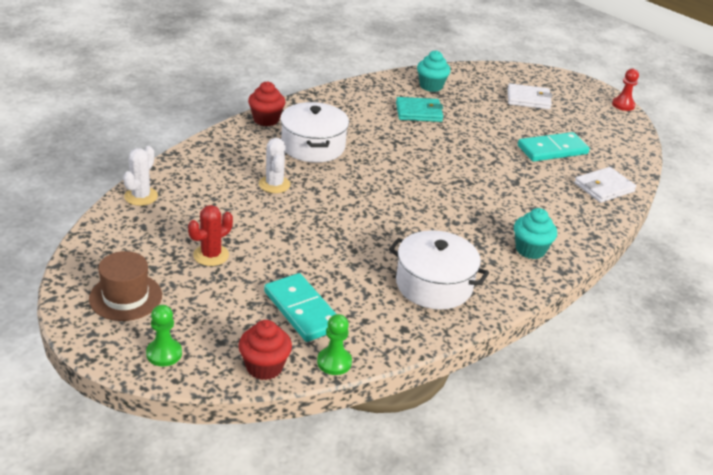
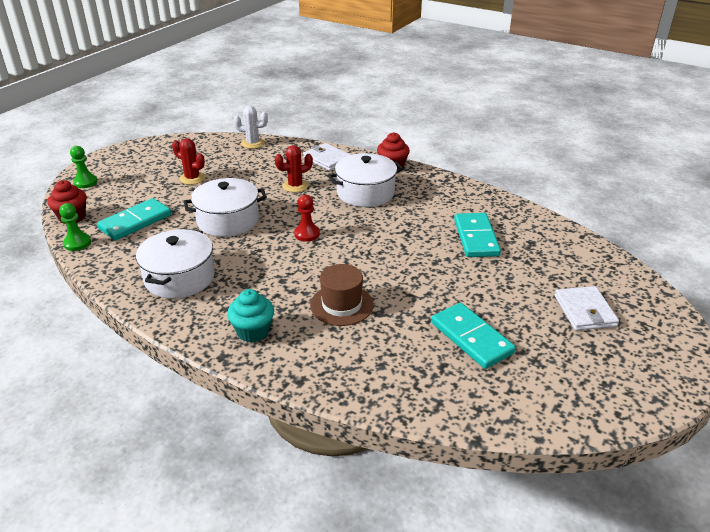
camera: 80 degrees right, 0 degrees up
(125, 297) = (140, 160): brown hat -> brown hat (341, 305)
(274, 184) = (295, 186): white cactus -> red cactus
(330, 240) = (228, 220): none -> white pot
(418, 112) = (476, 237): turquoise wallet -> turquoise domino
(431, 86) = (541, 239): turquoise cupcake -> none
(604, 187) = (411, 387): white wallet -> white wallet (327, 159)
(623, 105) = (663, 405): red pawn -> red pawn (307, 234)

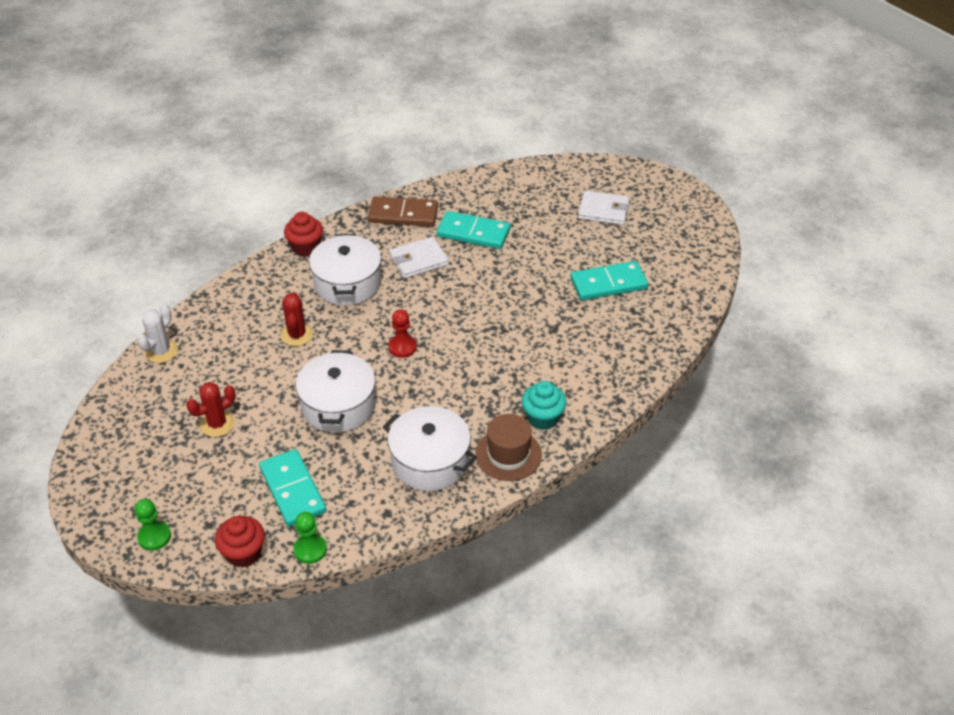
camera: 70 degrees left, 10 degrees up
(327, 159) = (252, 294): white wallet -> white wallet (419, 260)
(341, 305) = (531, 350): brown hat -> brown hat (508, 454)
(468, 198) = (403, 214): none -> brown domino

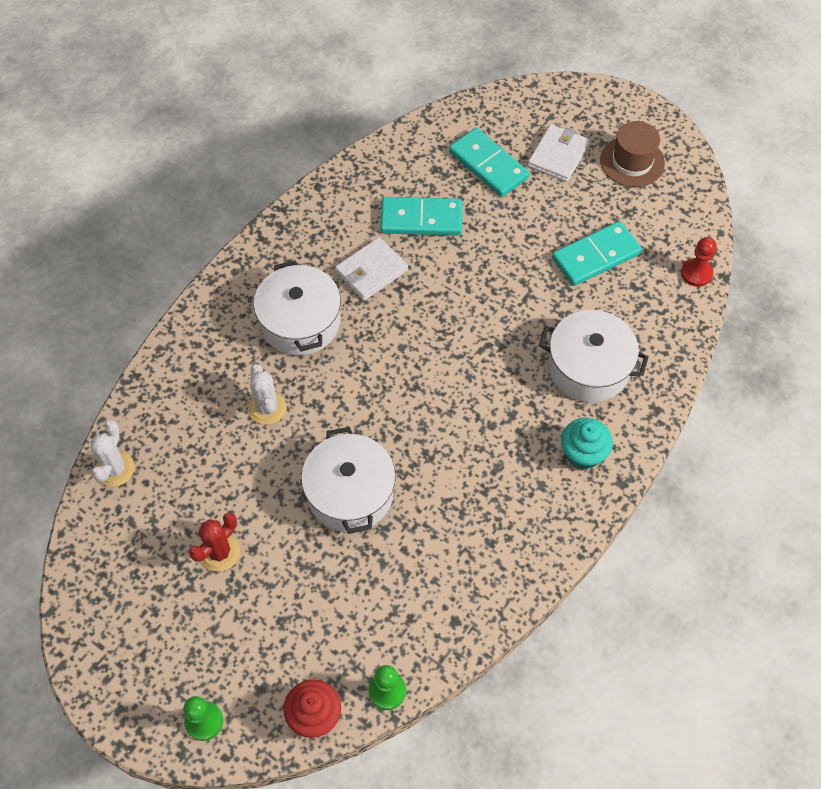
camera: 15 degrees left, 15 degrees up
(293, 490) = (339, 618): turquoise domino -> turquoise domino (488, 165)
(297, 335) = (267, 408): red cactus -> white cactus
(305, 247) = (232, 283): red cupcake -> none
(402, 347) = (395, 396): red pawn -> red pawn (696, 273)
(403, 214) = (331, 210): brown domino -> none
(430, 461) = (479, 541): white pot -> white pot (588, 367)
(508, 454) = (561, 511): brown hat -> brown hat (632, 161)
(603, 210) = (558, 155): white wallet -> white wallet turned 60 degrees counterclockwise

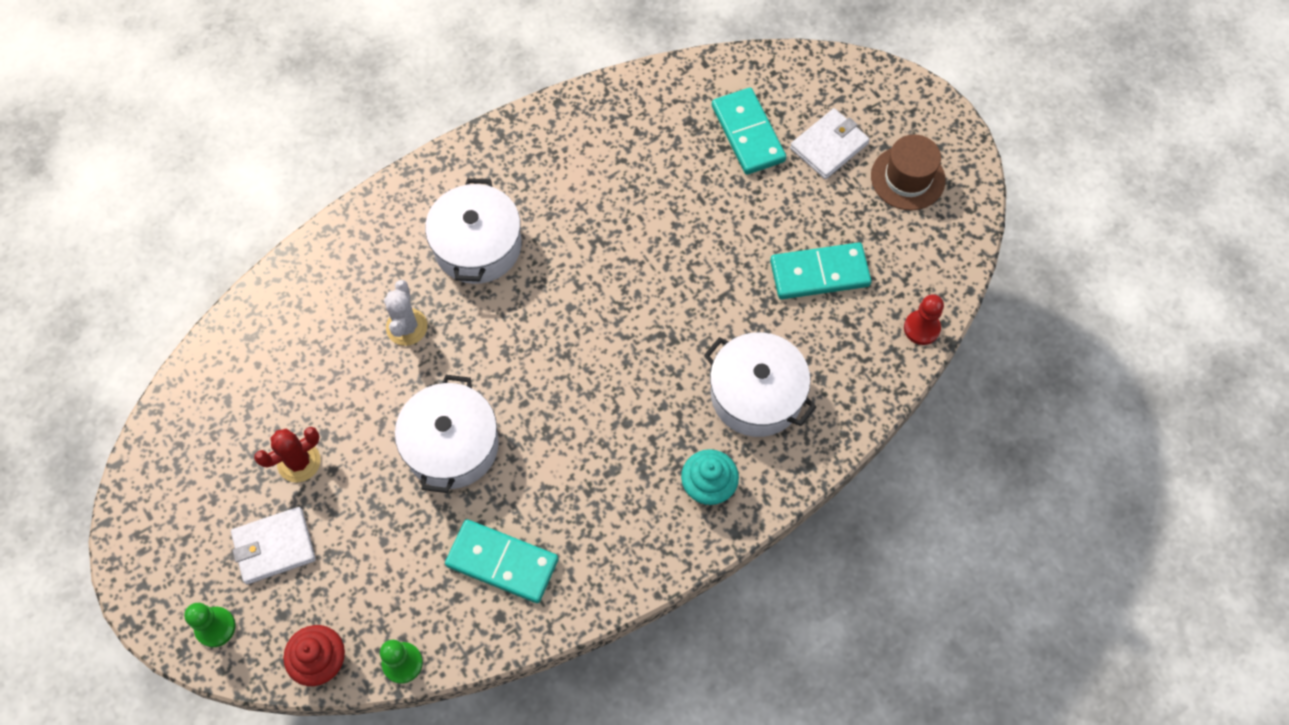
camera: 20 degrees right, 5 degrees up
(115, 469) = (233, 340): white cactus -> none
(371, 271) = (574, 214): white wallet -> white wallet (274, 547)
(421, 219) = (650, 172): turquoise domino -> turquoise domino (502, 562)

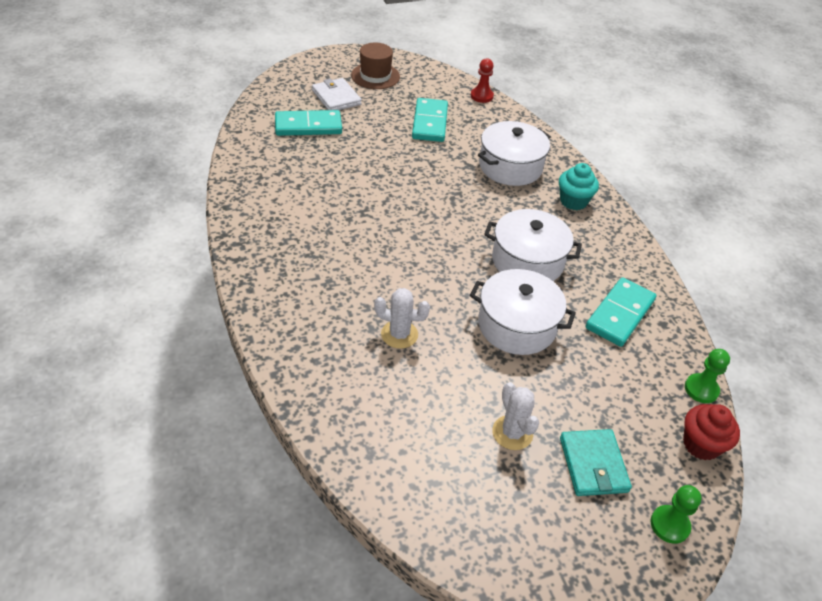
camera: 80 degrees left, 20 degrees down
(274, 547) = (593, 464): white wallet -> turquoise wallet
(299, 462) = (512, 433): red cactus -> white cactus
(477, 246) = (338, 277): white pot -> white pot (527, 261)

